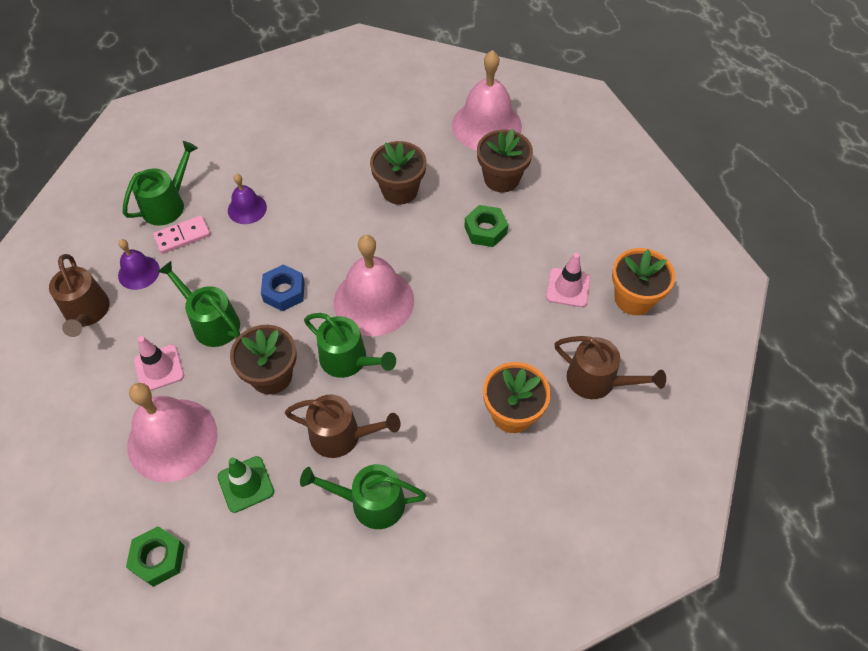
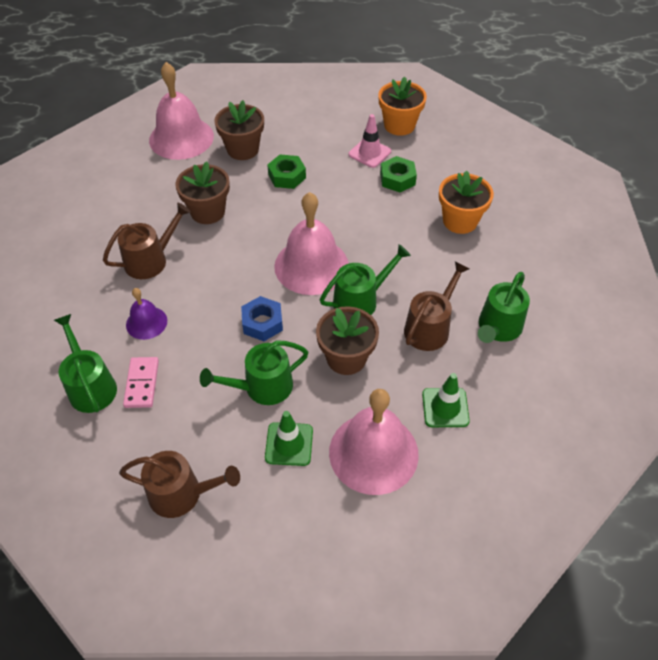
camera: 65 degrees left, 5 degrees down
(138, 272) = (161, 433): purple bell -> none
(158, 558) = (490, 494): green nut -> green nut (397, 179)
(159, 368) = (289, 444): pink traffic cone -> green traffic cone
(597, 380) = (455, 168): brown watering can -> brown watering can (150, 260)

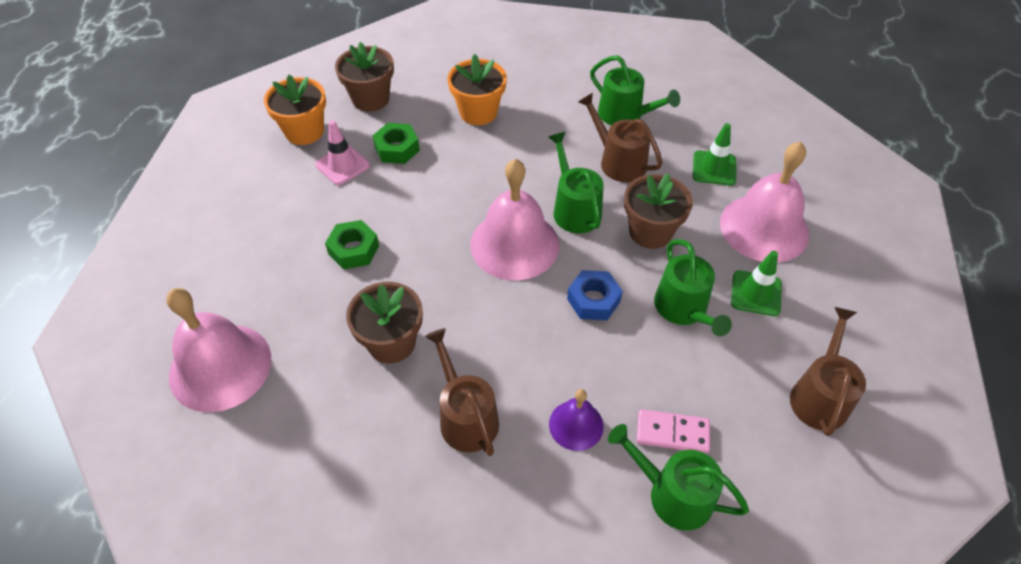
camera: 80 degrees left, 0 degrees up
(91, 386) = (673, 494): green watering can -> green watering can turned 45 degrees clockwise
(243, 149) = (280, 292): brown flower pot -> brown flower pot (370, 99)

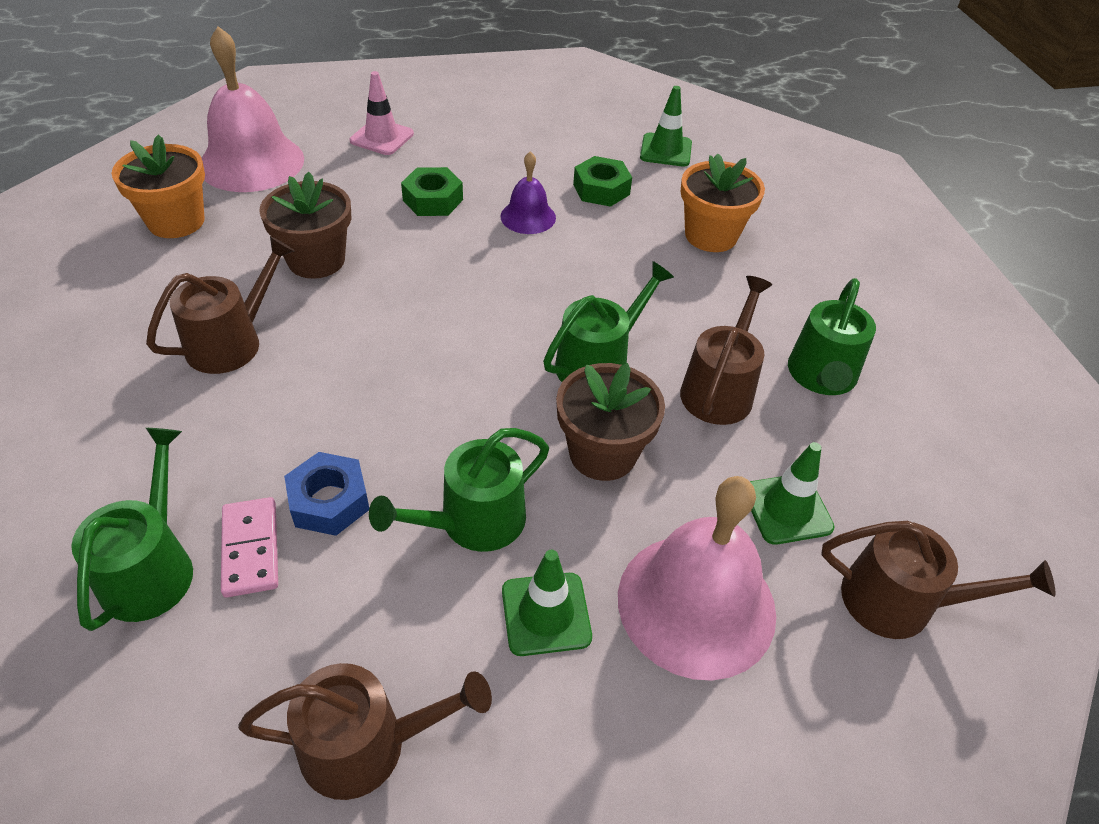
camera: 65 degrees right, 5 degrees down
(304, 131) = (582, 122): orange flower pot -> orange flower pot (176, 221)
(342, 165) = (550, 159): pink traffic cone -> pink traffic cone (382, 137)
(370, 99) = (666, 150): brown flower pot -> green traffic cone
(514, 244) = (505, 320): pink bell -> none
(576, 425) = (241, 442): purple bell -> purple bell (528, 217)
(593, 300) = (447, 416): blue nut -> blue nut (329, 501)
(780, 151) = (898, 602): none -> brown watering can

